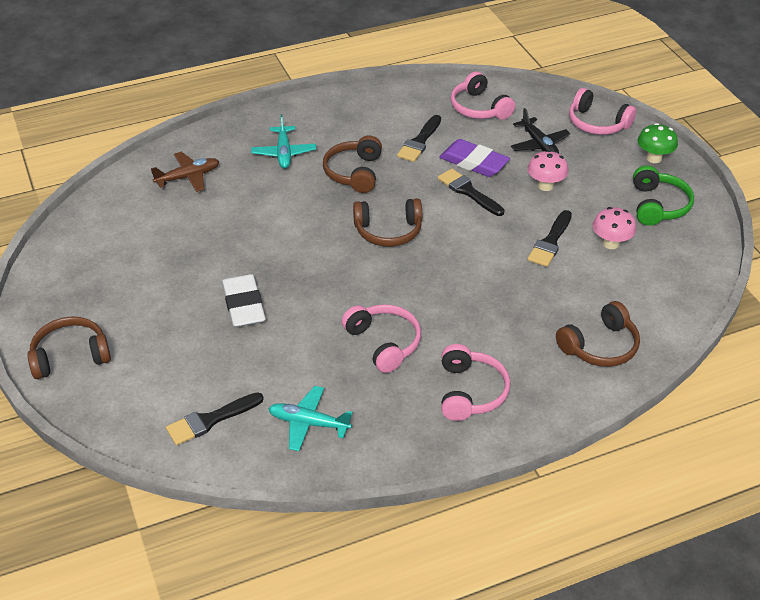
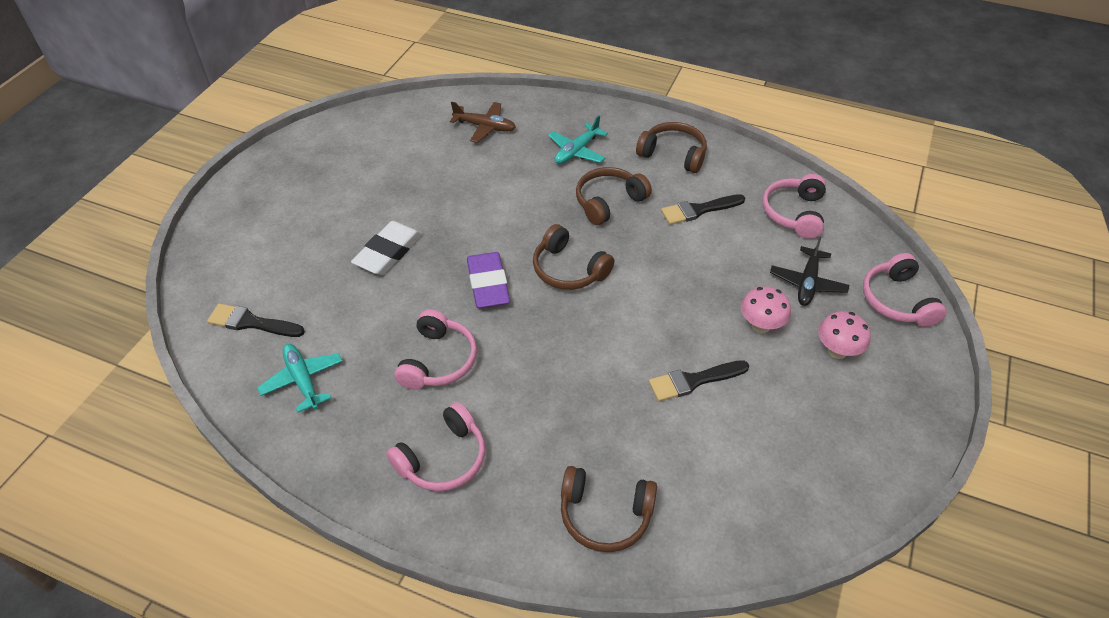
camera: 45 degrees right, 5 degrees up
(70, 356) = (243, 207): brown headphones -> brown headphones (673, 154)
(468, 192) = (681, 282): black brush -> none
(474, 162) = (722, 259): purple eraser -> purple eraser (488, 284)
(611, 243) = (750, 426): pink mushroom -> pink mushroom (837, 351)
(654, 158) = (914, 375): green mushroom -> none
(658, 205) = (853, 426): green headphones -> none

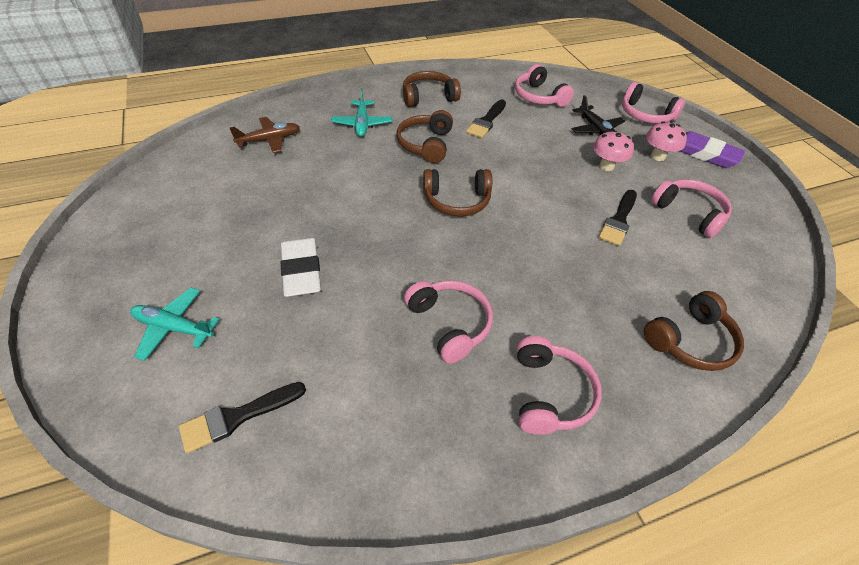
camera: 45 degrees left, 0 degrees up
(302, 380) = (355, 428): turquoise plane -> turquoise plane (173, 328)
(488, 284) = (414, 244): purple eraser -> purple eraser (704, 154)
(780, 423) = (689, 213): none -> pink headphones

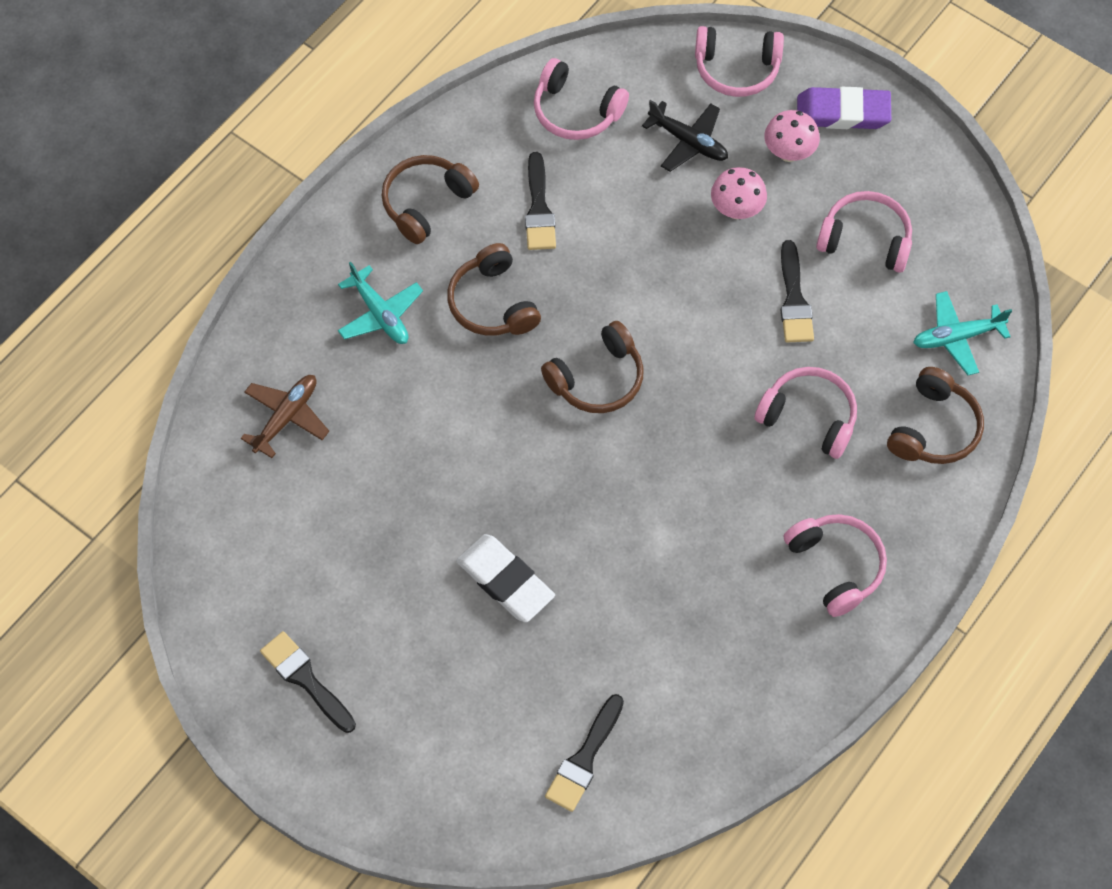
camera: 30 degrees left, 15 degrees up
(130, 257) = (306, 679): none -> black brush
(173, 328) = (440, 721): turquoise plane -> turquoise plane (956, 337)
(450, 324) = (701, 549): pink headphones -> pink headphones (809, 417)

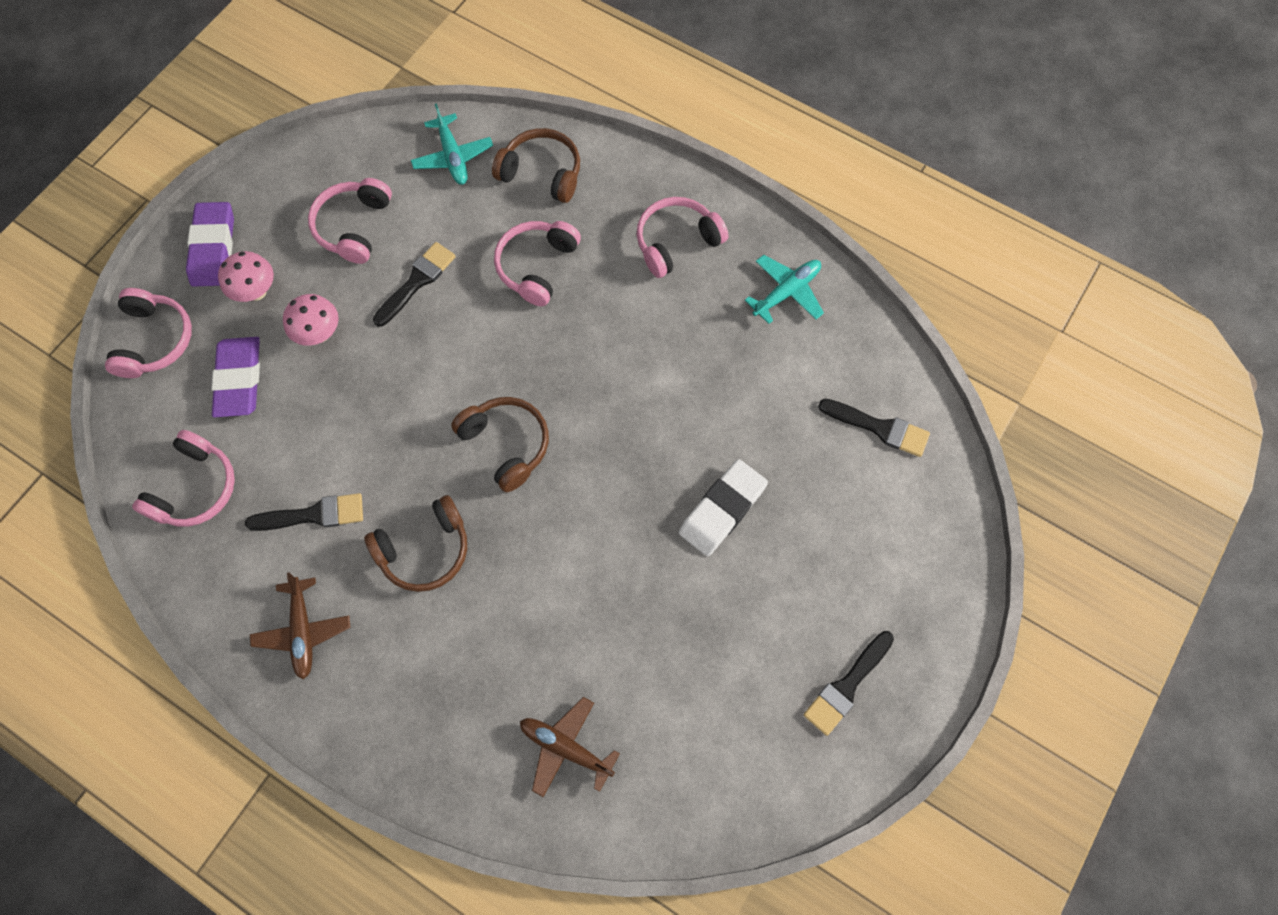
camera: 95 degrees left, 5 degrees up
(380, 314) = (440, 663): turquoise plane -> turquoise plane (787, 292)
(426, 203) = (303, 631): brown headphones -> brown plane
(688, 142) = (239, 379): black plane -> purple eraser
(794, 299) = (417, 282): black brush -> black brush turned 45 degrees counterclockwise

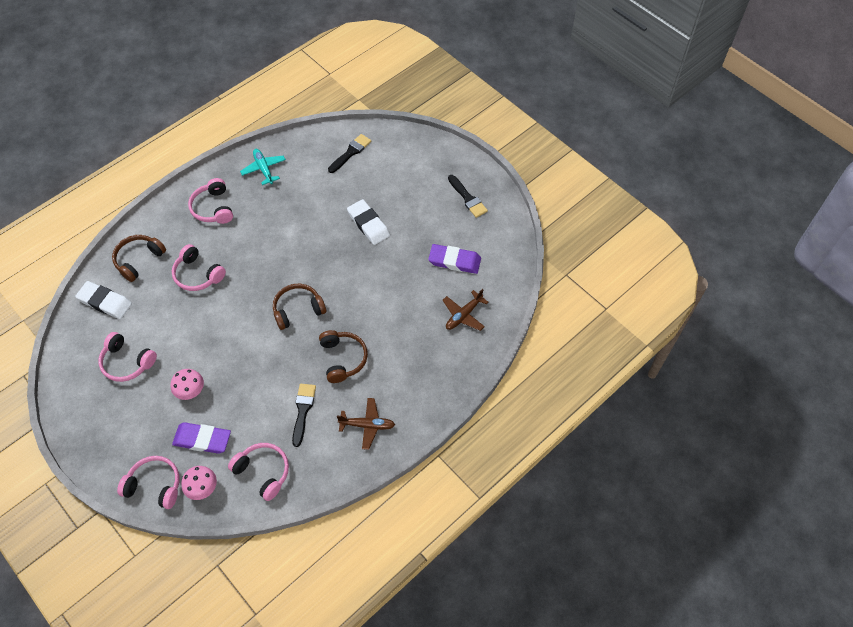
camera: 75 degrees left, 10 degrees down
(213, 248) = (104, 443): purple eraser -> purple eraser (454, 261)
(256, 291) = (146, 422): pink mushroom -> pink mushroom (203, 488)
(417, 282) = (180, 335): black brush -> none
(453, 157) = (105, 302): turquoise plane -> white eraser

